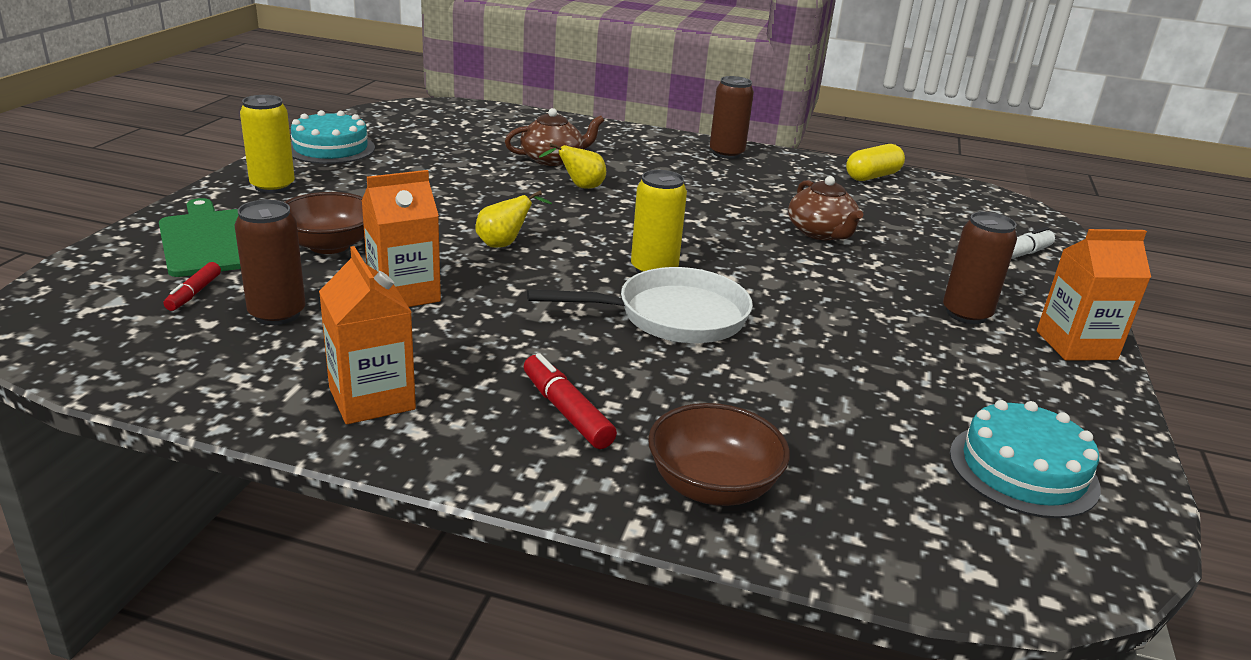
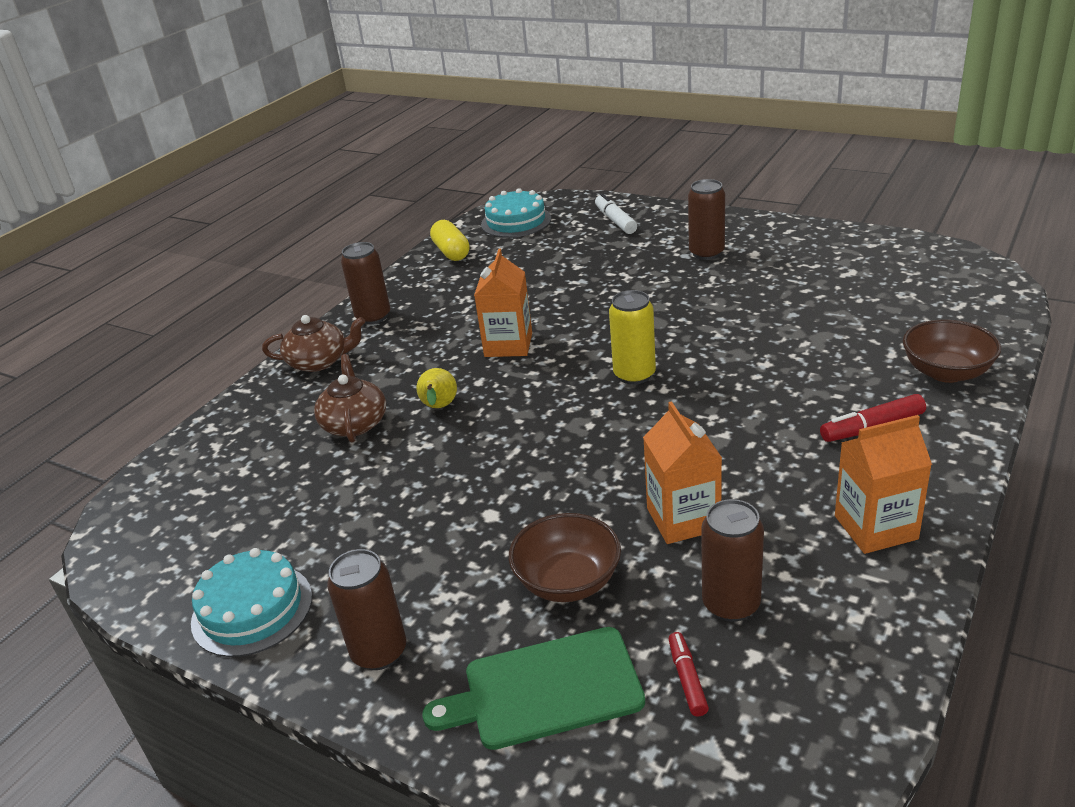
camera: 70 degrees left, 5 degrees up
(194, 293) = (687, 679): red marker -> red marker turned 120 degrees counterclockwise
(272, 186) = (379, 652): yellow can -> brown can
(505, 244) = (575, 457): yellow pear -> none
(673, 317) = (719, 371): white pan -> none
(821, 233) = (566, 290): brown teapot -> brown teapot (319, 361)
(1023, 469) = (895, 268): turquoise cake -> turquoise cake (516, 221)
(1076, 345) = (746, 225): orange carton -> orange carton (508, 345)

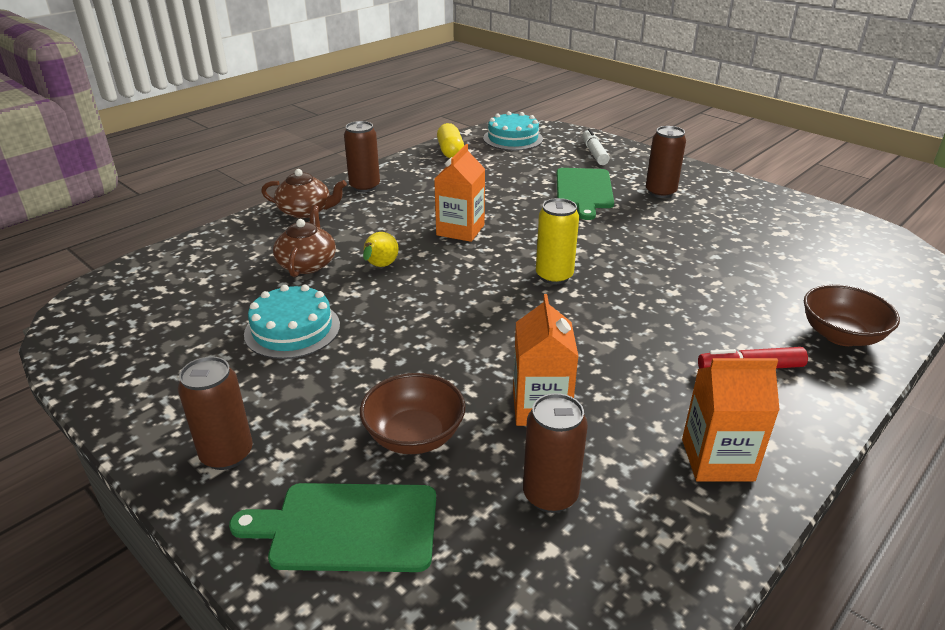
camera: 10 degrees right, 0 degrees up
(252, 609) = (148, 391): turquoise cake -> turquoise cake (292, 329)
(623, 268) = (584, 190): none -> green cutting board
(687, 679) = (478, 554): red marker -> none

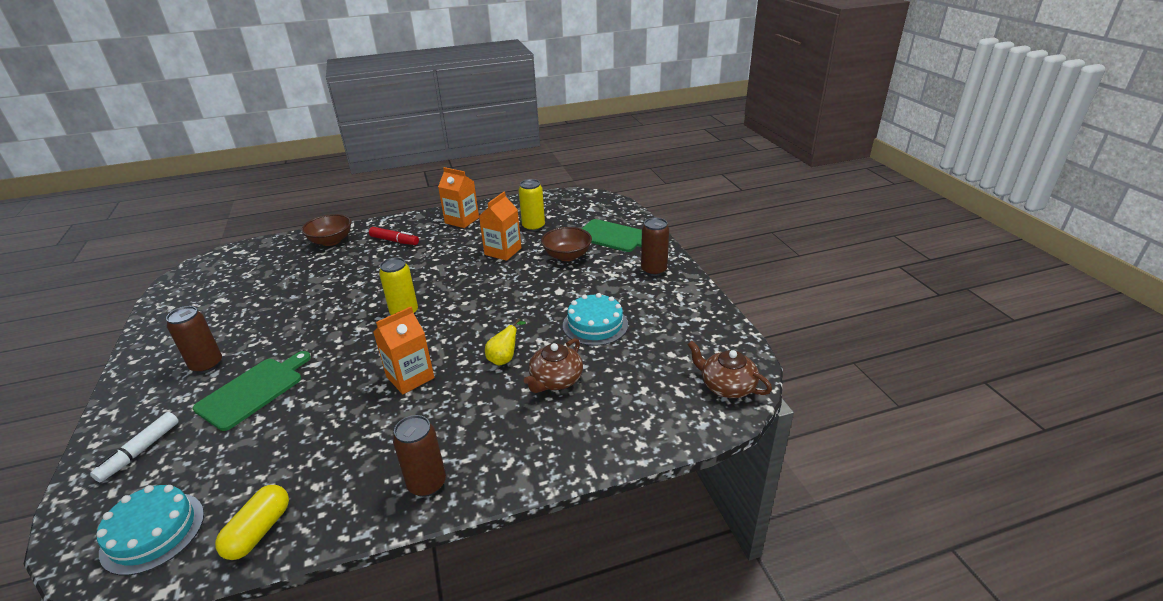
camera: 150 degrees left, 0 degrees up
(305, 211) = (516, 458): brown teapot -> brown teapot (726, 386)
(550, 495) = (533, 227): brown can -> yellow can

